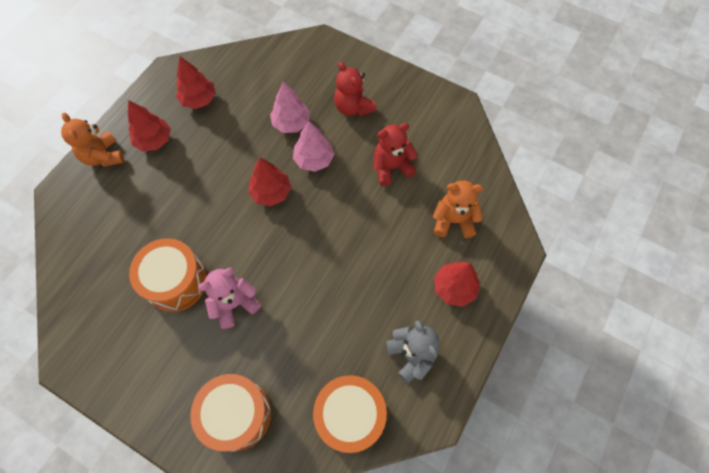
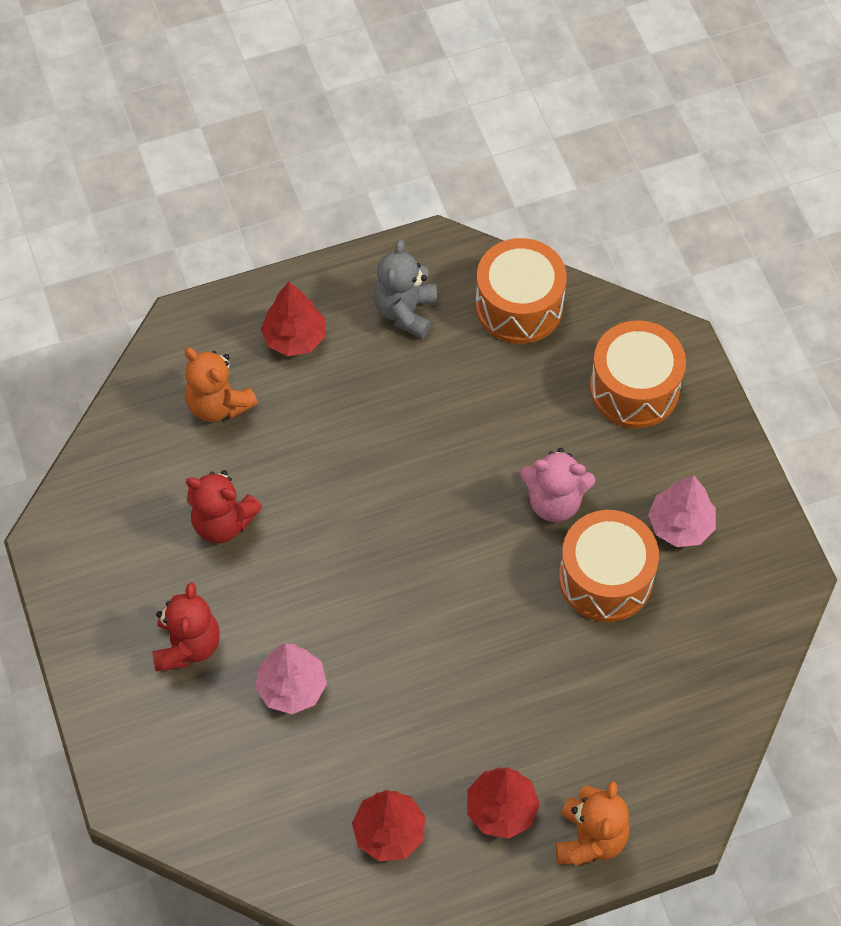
camera: 140 degrees left, 5 degrees down
(271, 192) = (403, 605): red tree -> none
(314, 159) = (309, 609): pink tree -> pink tree (680, 525)

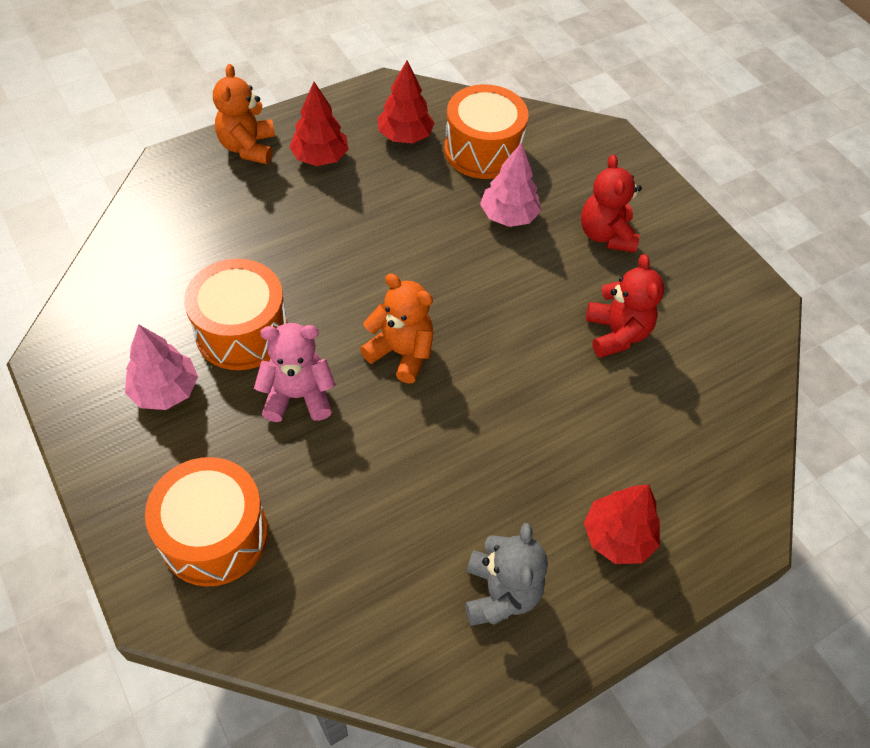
camera: 165 degrees right, 5 degrees down
(218, 404) = (668, 446): orange teddy bear -> orange teddy bear (401, 352)
(223, 522) = (616, 333): red teddy bear -> red teddy bear turned 75 degrees clockwise
(519, 306) = (363, 624): orange drum -> orange drum (482, 150)

